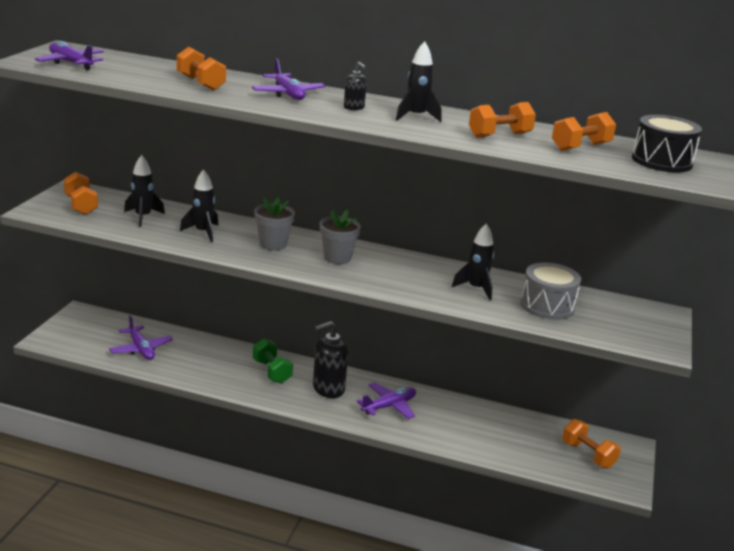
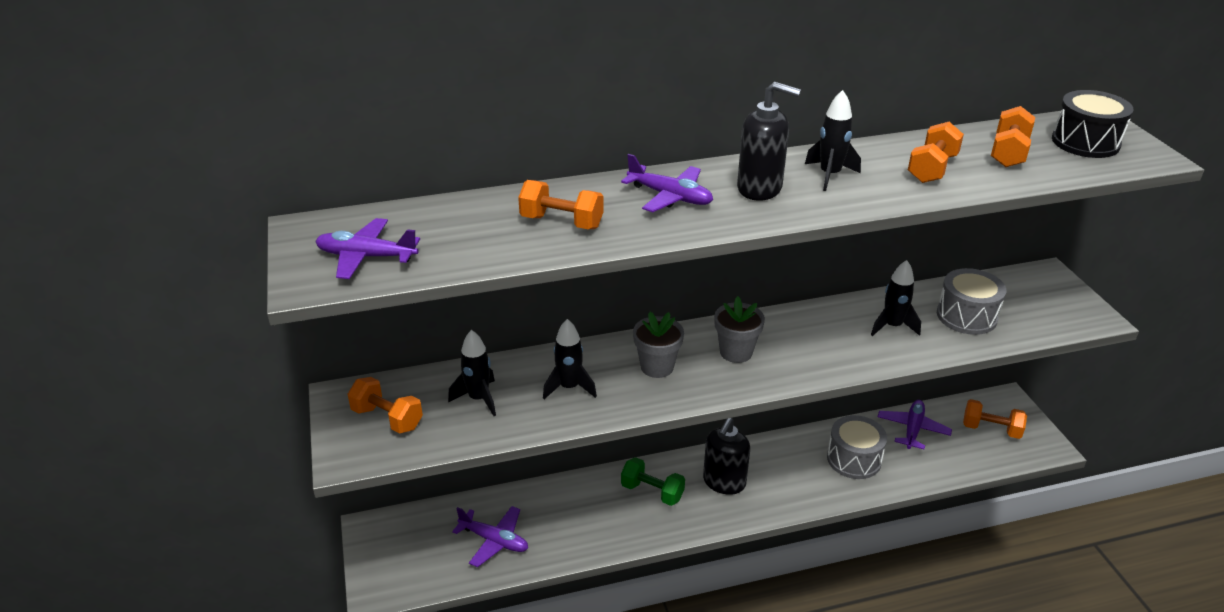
camera: 30 degrees left, 10 degrees up
(354, 107) = (760, 188): black soap dispenser -> black soap dispenser, size x1.95
(389, 406) = (795, 471): purple plane -> purple plane (913, 429)
(444, 420) = (854, 459): none -> grey drum

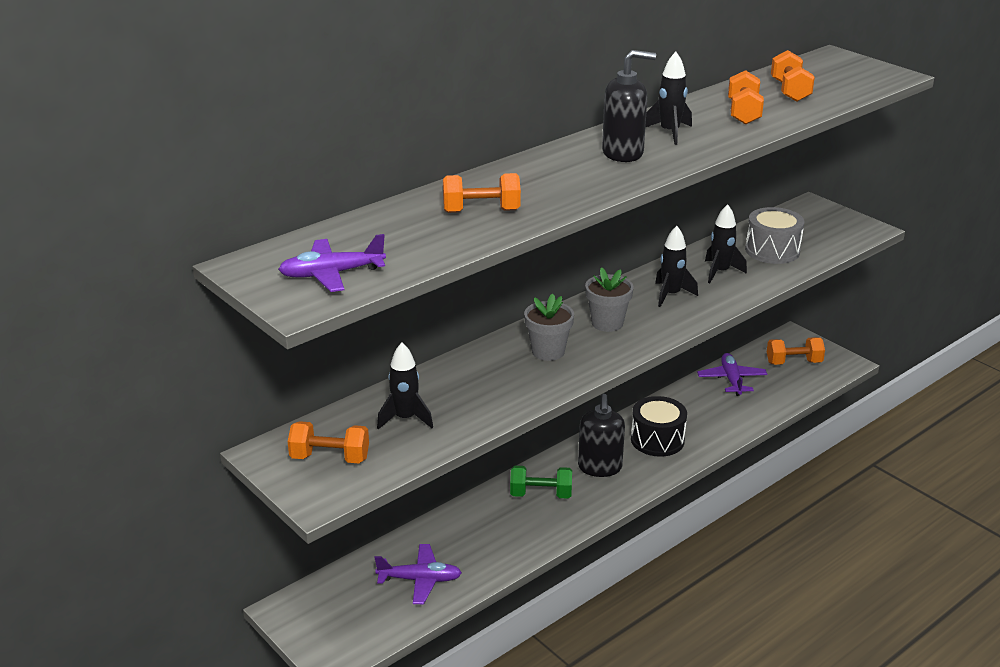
camera: 25 degrees left, 5 degrees down
(569, 387) = (483, 388): black rocket -> black rocket (671, 295)
(670, 197) = (555, 174): purple plane -> none
(854, 459) = (698, 417): grey drum -> none
(1085, 142) = (838, 73): black drum -> black drum (657, 440)

